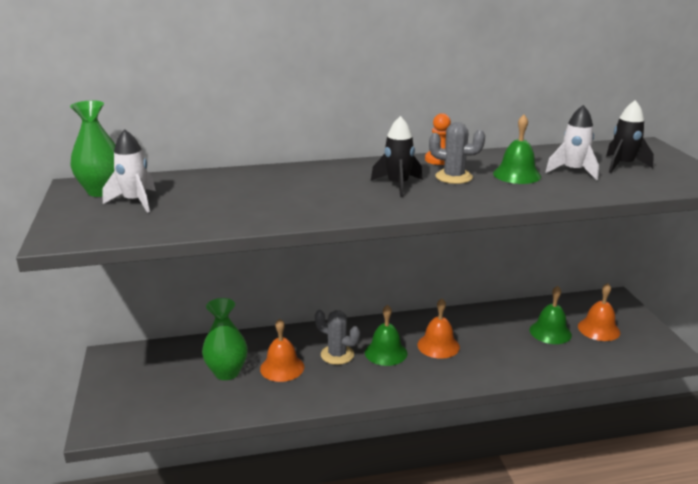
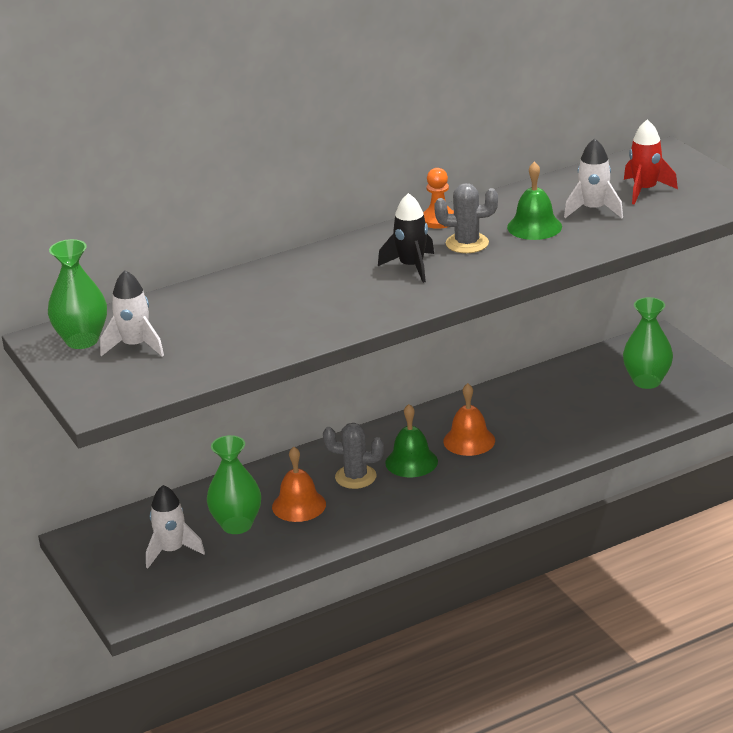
camera: 15 degrees left, 5 degrees up
(166, 382) = (172, 551): none -> white rocket
(550, 332) = (592, 397): green bell -> none
(598, 329) = (647, 381): orange bell -> green vase
(623, 165) = (645, 190): black rocket -> red rocket

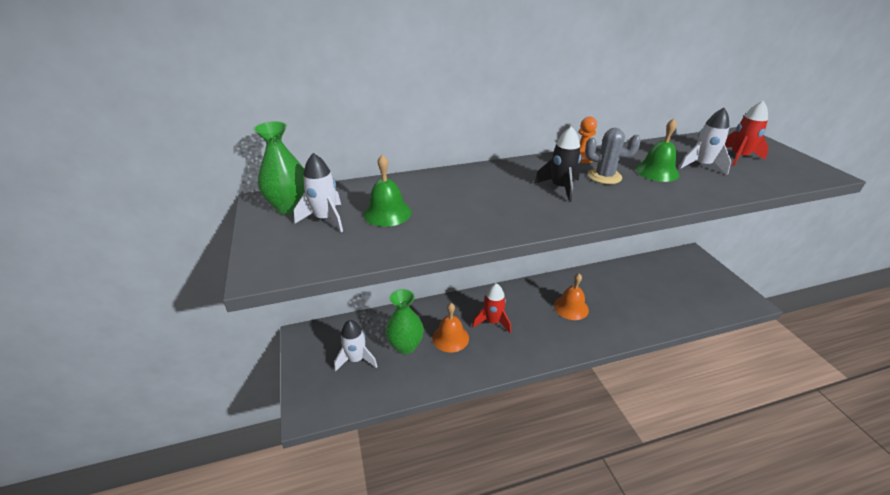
camera: 10 degrees right, 5 degrees up
(355, 477) = (492, 322): grey cactus -> red rocket
(411, 462) = (531, 317): green bell -> green bell (387, 213)
(647, 381) = (690, 284): green vase -> none

